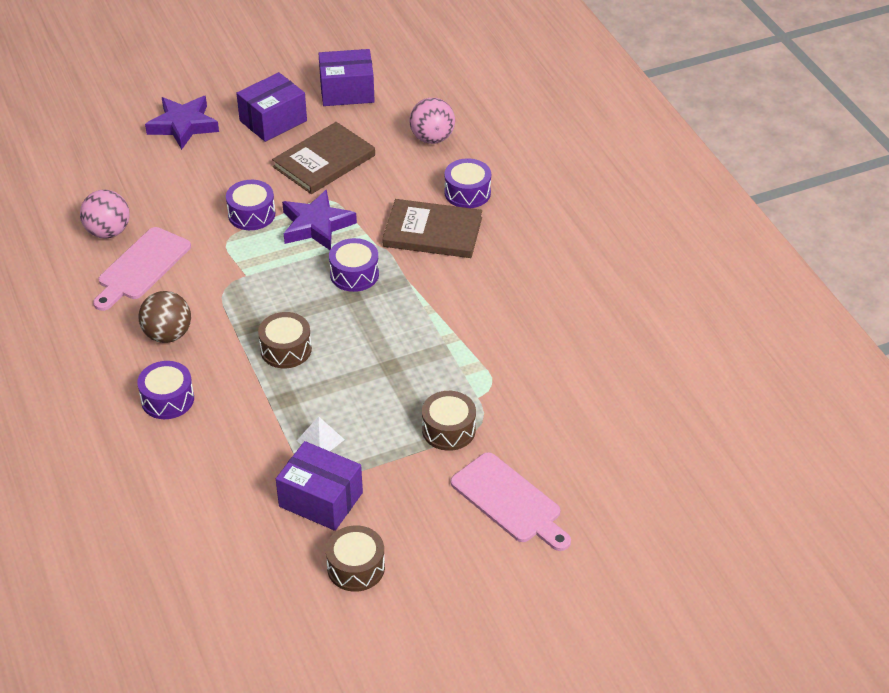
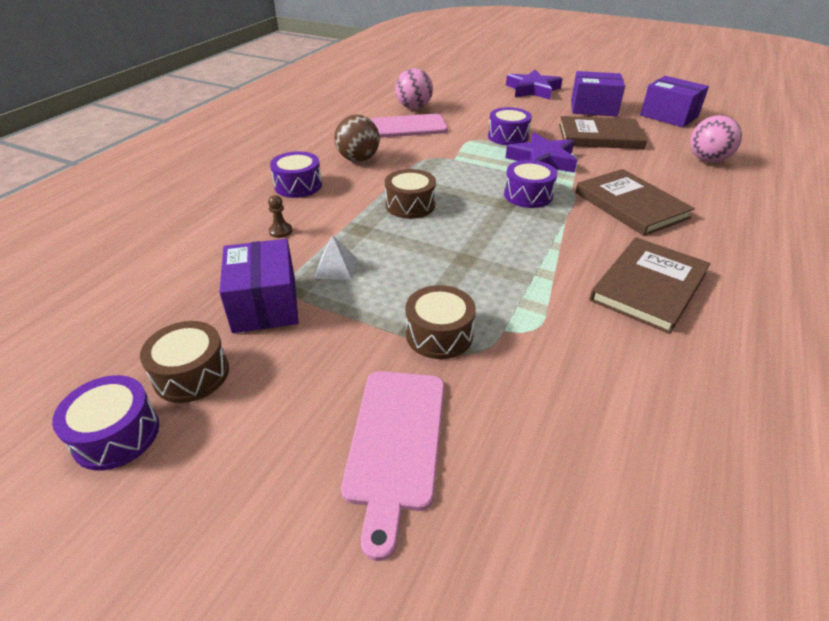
camera: 50 degrees right, 5 degrees down
(232, 446) = (280, 231): none -> brown pawn
(467, 193) = (697, 199): purple drum -> purple drum (116, 435)
(516, 301) = (648, 286): none -> brown book

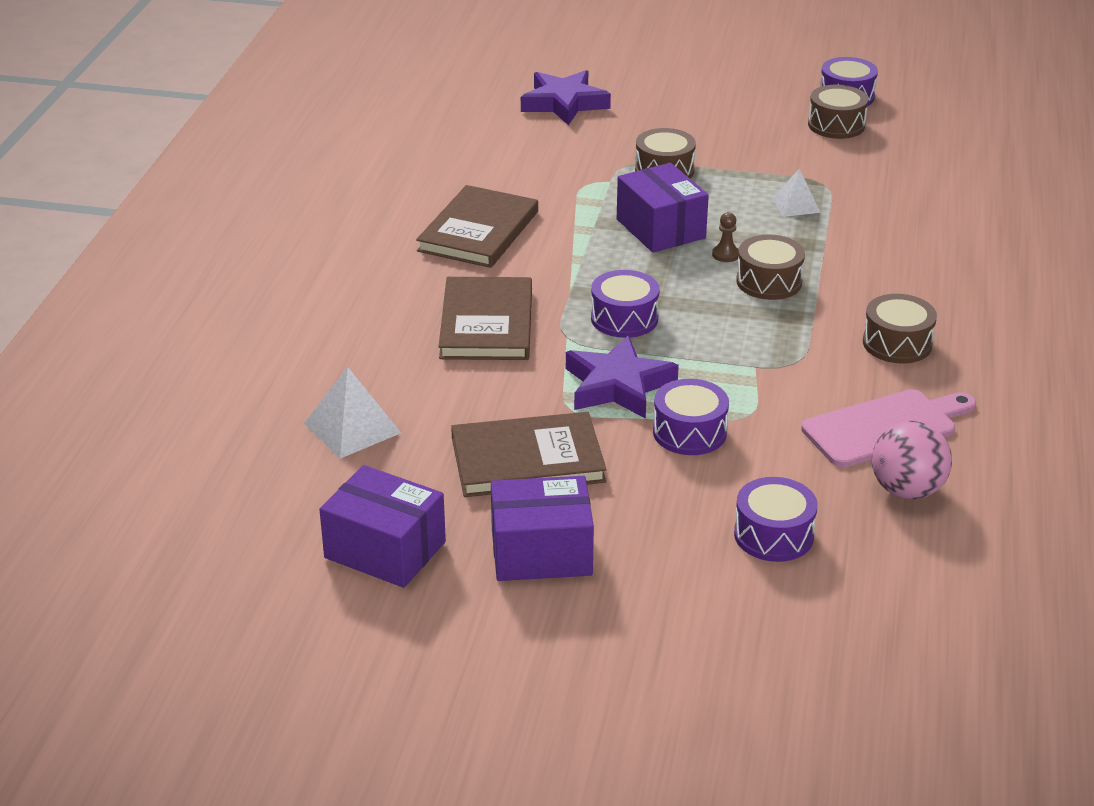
camera: 165 degrees right, 5 degrees down
(265, 304) = (831, 169): purple box -> purple box (660, 228)
(280, 231) = (890, 230): brown pawn -> brown pawn (725, 255)
(298, 186) = (935, 287): purple drum -> purple drum (773, 535)
(358, 159) = (897, 343): brown ball -> brown drum
(395, 443) = (663, 116): pink cutting board -> none
(532, 90) = (686, 607): purple star -> purple star (564, 103)
(630, 205) = (487, 323): brown book -> brown book turned 45 degrees clockwise
(707, 160) = (352, 428): pink ball -> white pyramid

